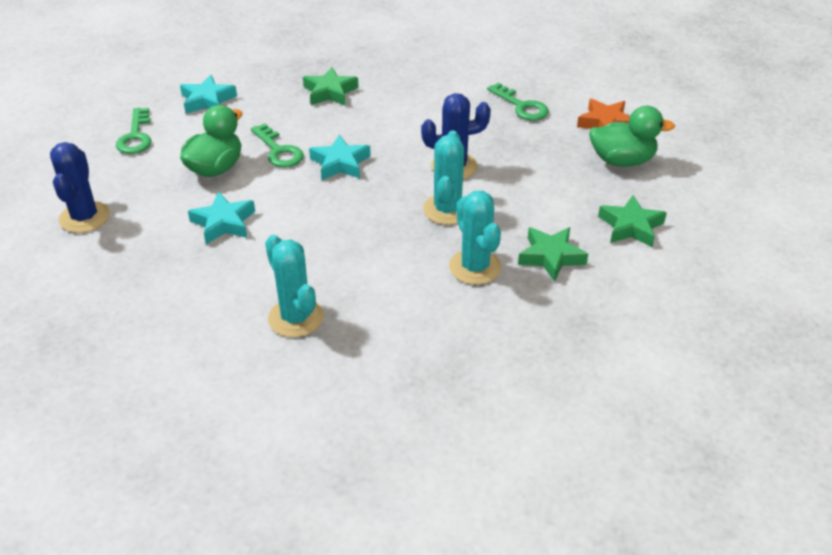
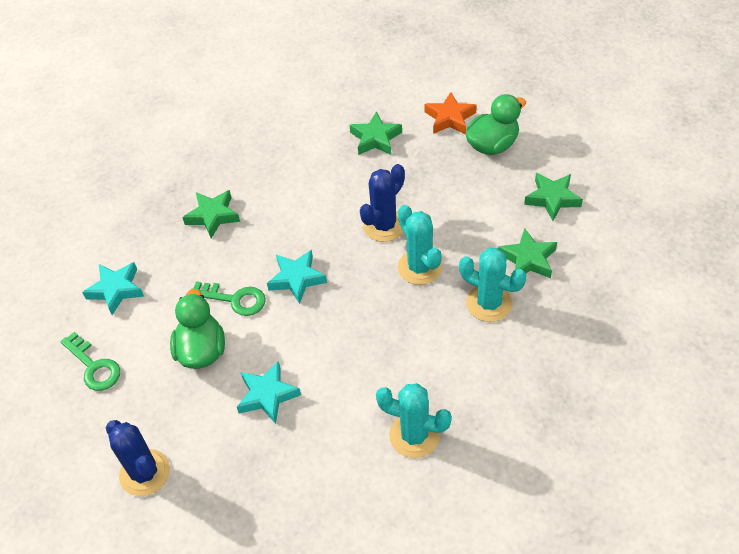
camera: 35 degrees left, 10 degrees up
(521, 106) = (375, 138): green key -> green star

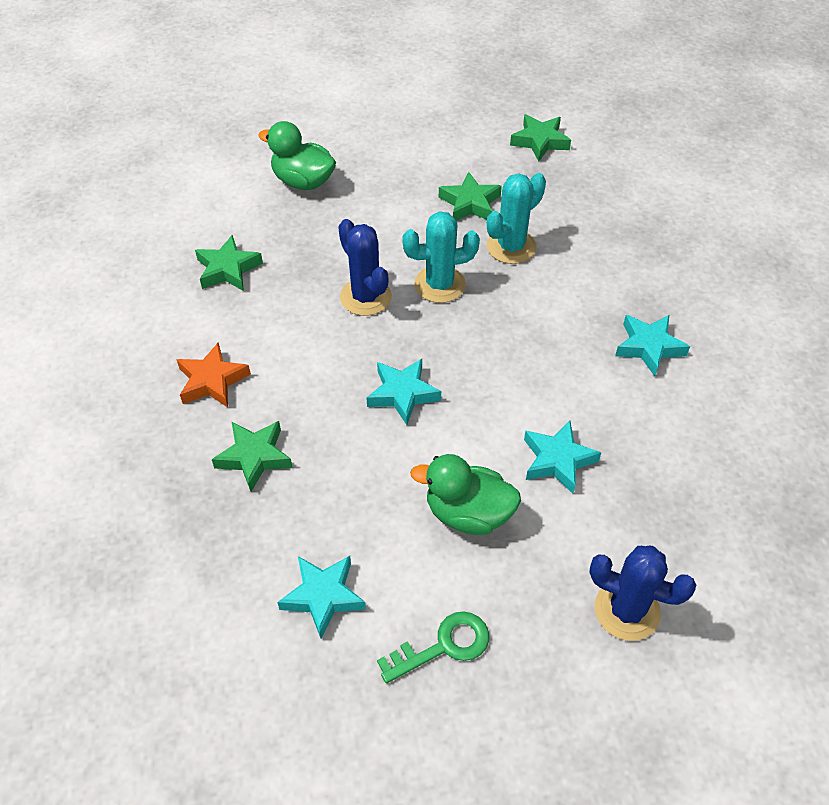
camera: 75 degrees left, 0 degrees up
(145, 473) = (627, 610): blue cactus -> blue cactus turned 45 degrees clockwise
(235, 299) = (404, 462): green key -> none
(414, 435) = (649, 347): turquoise cactus -> turquoise star
(450, 118) = (240, 201): orange star -> orange star (212, 381)
(492, 145) = (303, 181): green duck -> green duck turned 45 degrees counterclockwise
(552, 199) = (402, 163): green star -> green star (540, 141)

